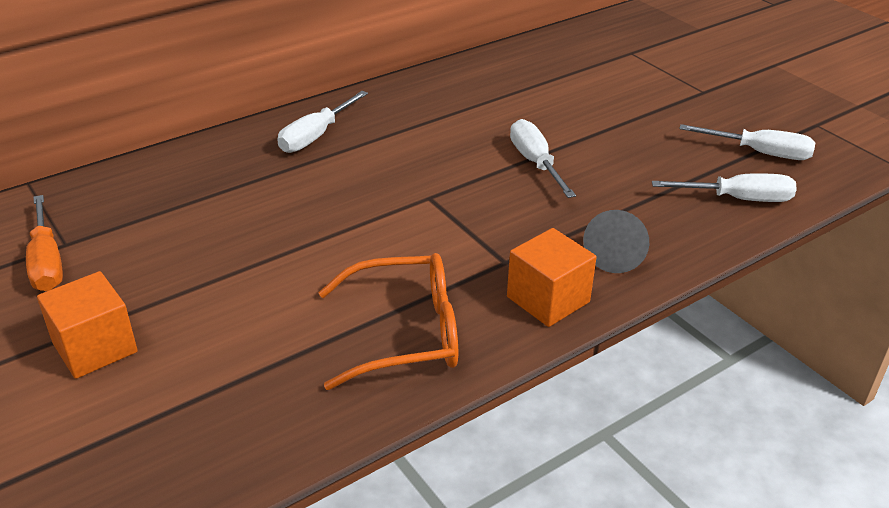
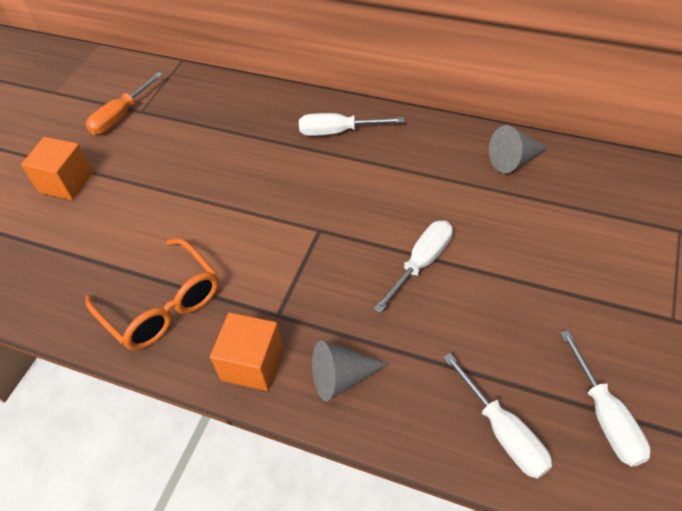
camera: 60 degrees right, 15 degrees up
(479, 76) = (514, 160): none -> grey cone

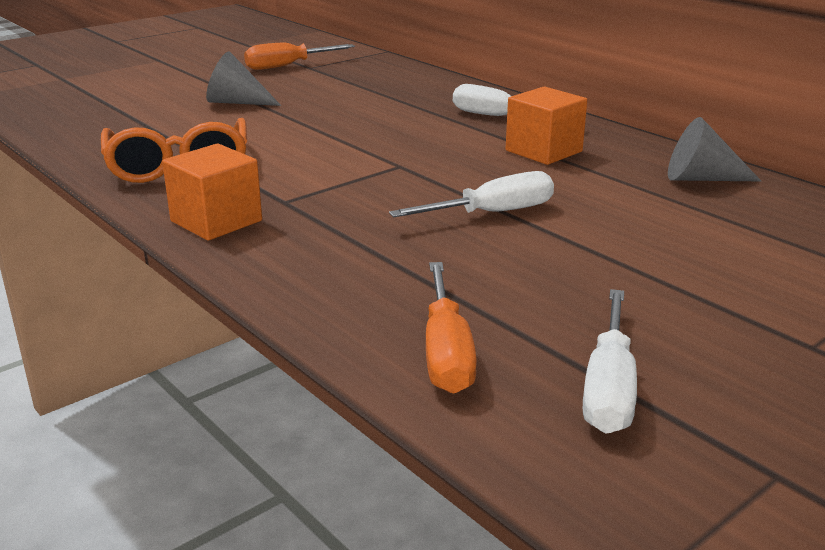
camera: 25 degrees right, 25 degrees down
(66, 182) = (189, 86): orange cube -> orange cube (543, 151)
(342, 377) = (298, 257): grey cone -> grey cone (237, 102)
(503, 432) = (446, 352): white screwdriver -> orange screwdriver

